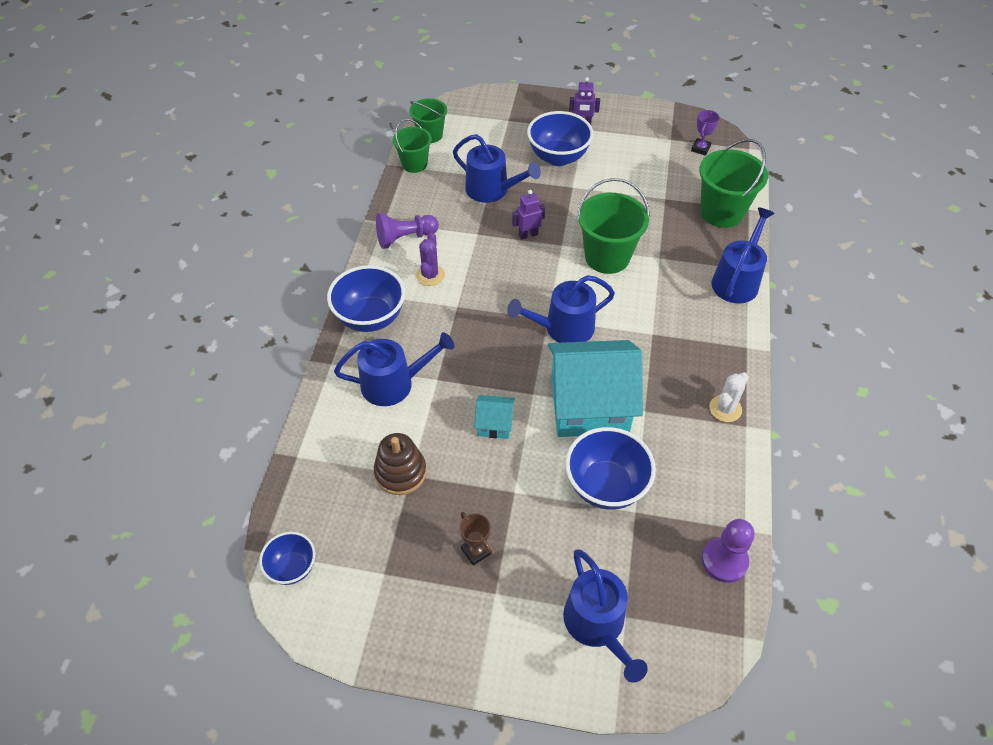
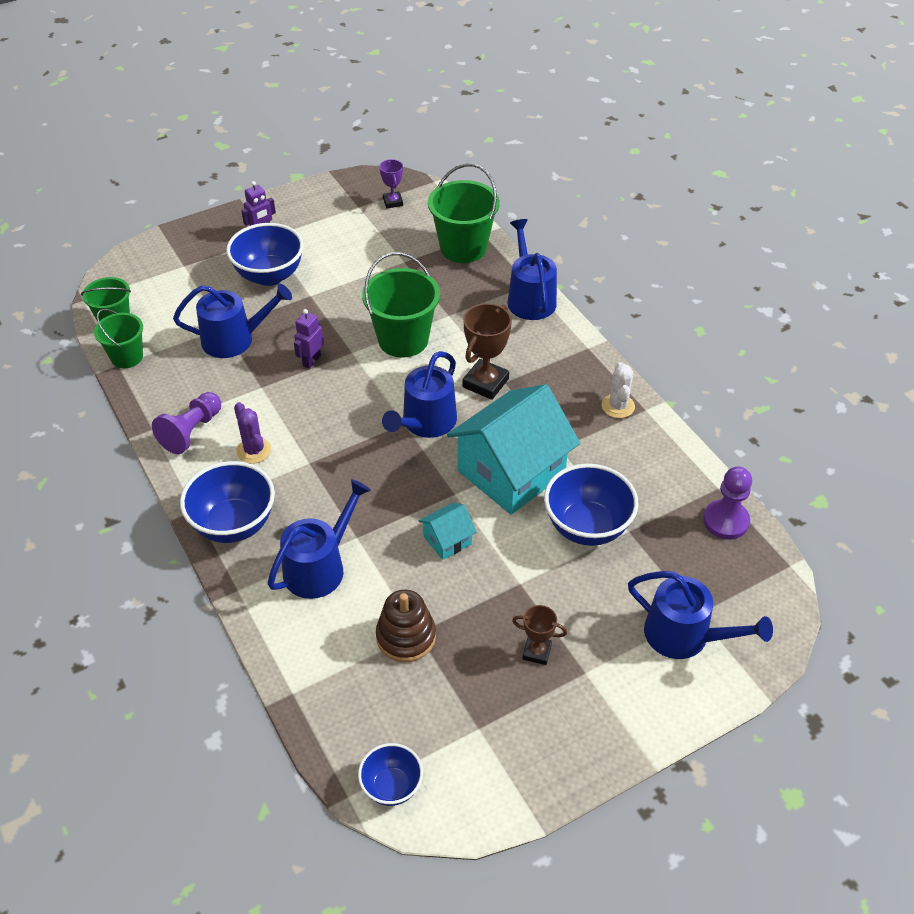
camera: 40 degrees left, 5 degrees down
(637, 326) = (485, 383): none -> brown trophy

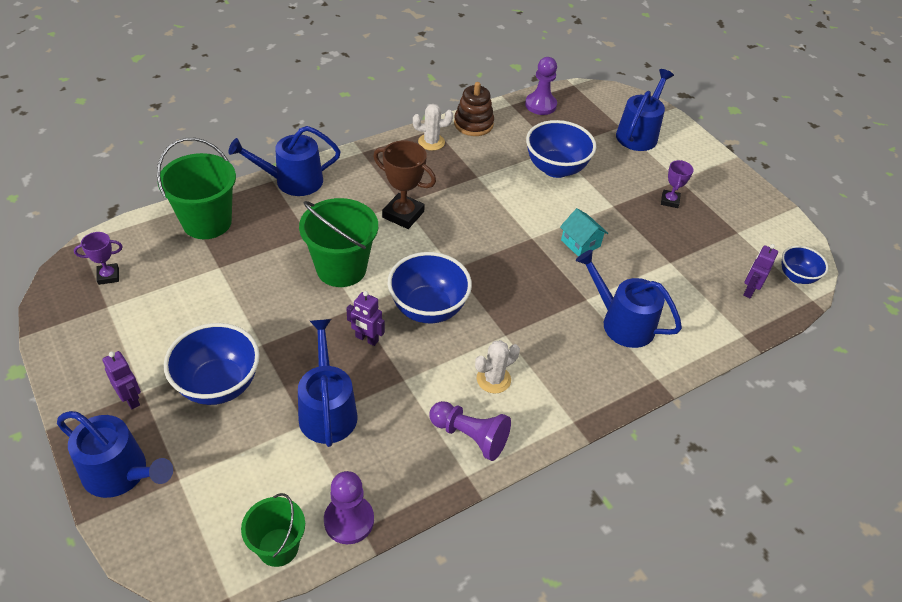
camera: 95 degrees left, 0 degrees up
(127, 357) = (349, 520): green bucket -> purple pawn
(234, 524) = (586, 388): blue bowl -> blue bowl (428, 308)
(253, 450) = (493, 379): purple cactus -> white cactus
(367, 717) = (749, 290): none -> purple robot
(406, 637) = (675, 268): brown stacking toy -> brown stacking toy (473, 124)
(426, 422) = (452, 254): blue watering can -> blue watering can (120, 473)
(511, 472) = (506, 204): turquoise house -> none
(537, 652) = (669, 201): brown trophy -> purple trophy

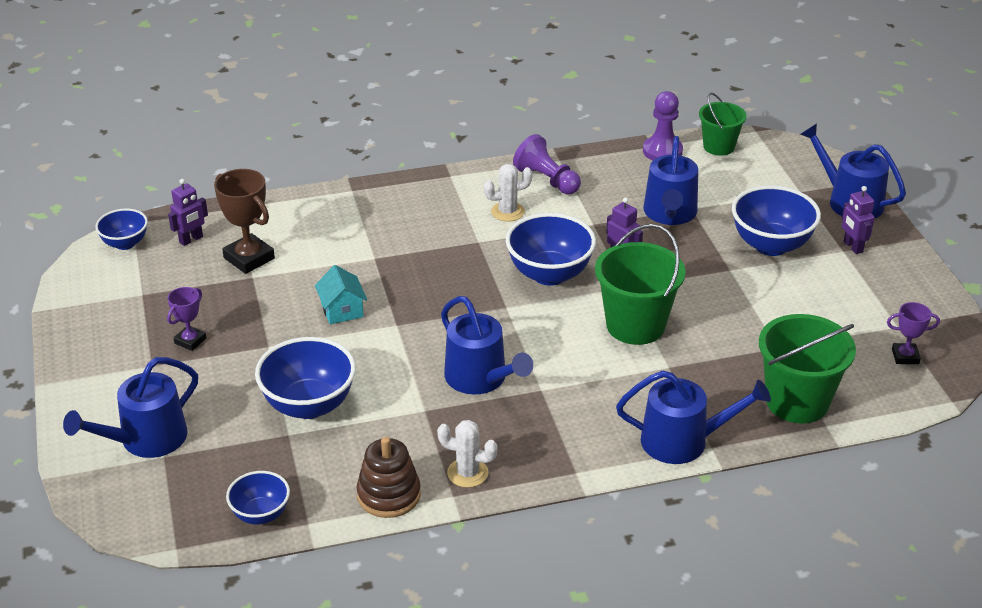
camera: 160 degrees left, 10 degrees down
(403, 214) = (544, 374): brown trophy -> brown trophy (249, 258)
(540, 105) = (260, 514): purple pawn -> blue bowl
(622, 323) = (351, 233): blue watering can -> blue watering can (480, 378)

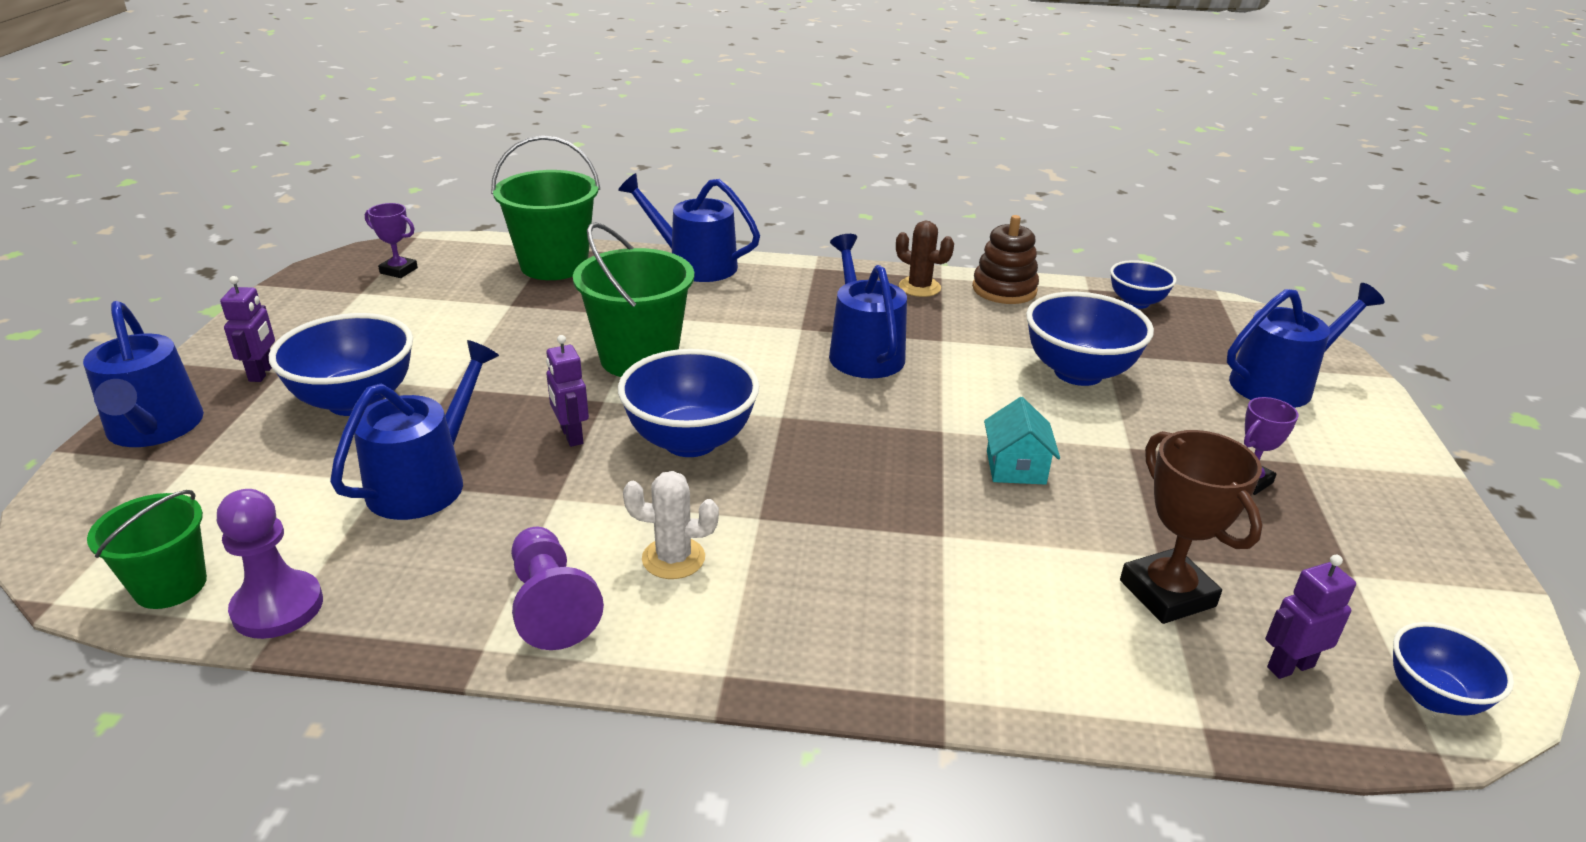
camera: 160 degrees left, 5 degrees down
(467, 473) = (919, 287): white cactus -> brown cactus

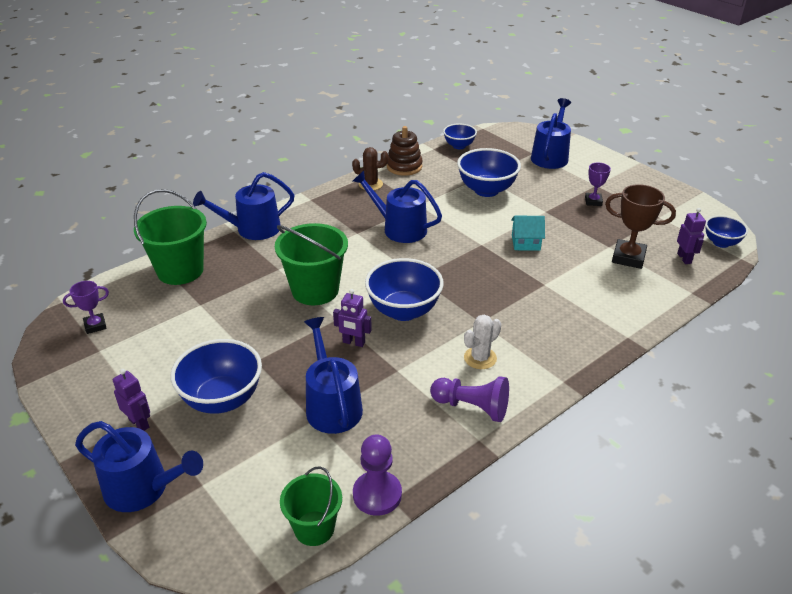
camera: 45 degrees left, 5 degrees up
(1015, 467) = (525, 243): turquoise house -> turquoise house turned 45 degrees counterclockwise
(1290, 666) = (684, 258): purple robot -> purple robot turned 150 degrees clockwise

